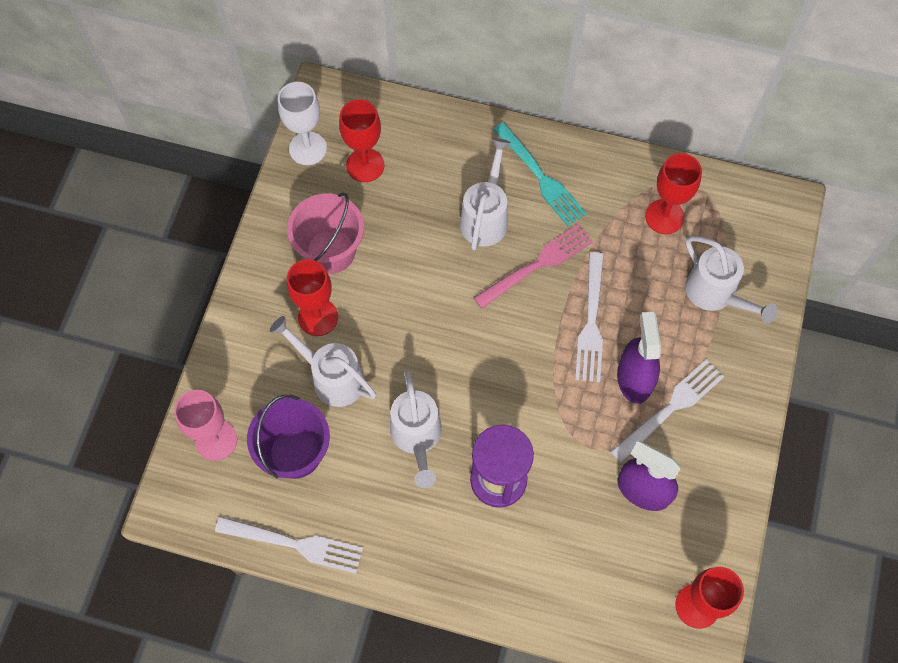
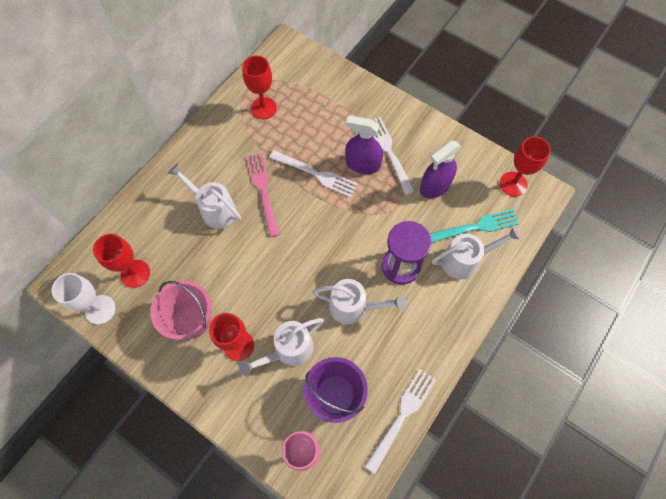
camera: 70 degrees left, 0 degrees up
(540, 177) = (202, 166): turquoise fork -> turquoise fork (475, 227)
(716, 295) = (327, 101): white watering can -> white watering can (465, 260)

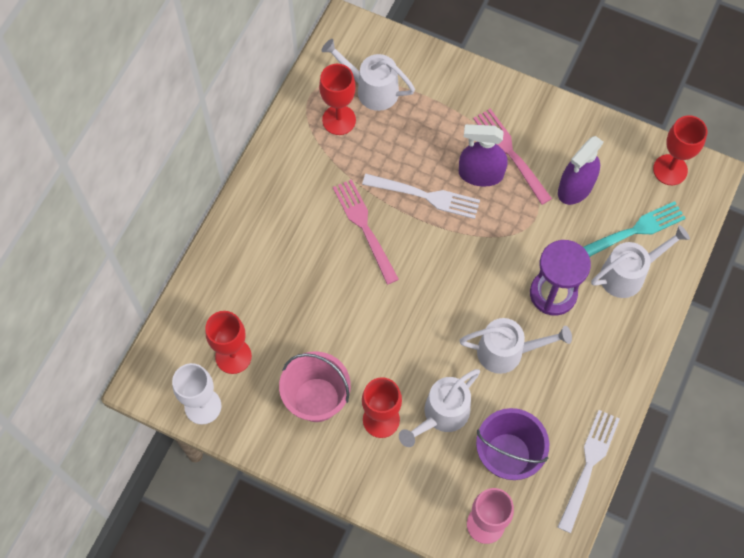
camera: 10 degrees left, 0 degrees up
(214, 209) = (309, 261): white watering can -> white watering can (371, 89)
(389, 152) = (510, 153): white fork -> pink fork

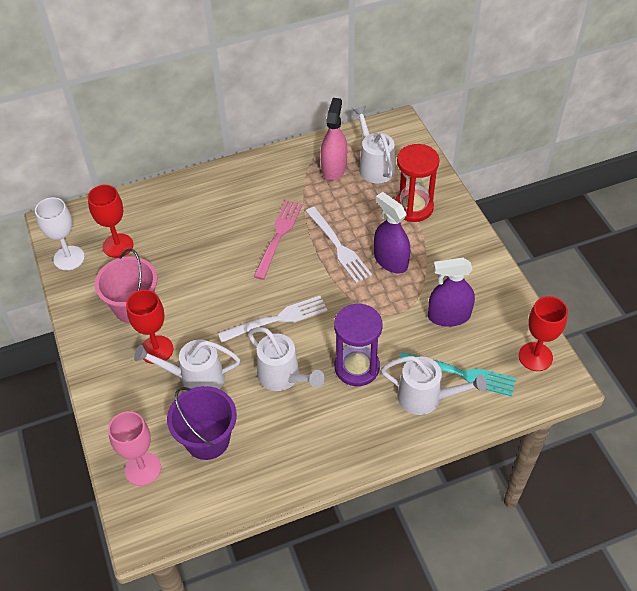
camera: 45 degrees right, 15 degrees down
(339, 120) = (334, 168): red goblet -> pink spray bottle
(447, 106) = (413, 207): none -> red hourglass
(510, 153) = (425, 263): pink fork -> none
(588, 466) = (253, 495): white fork -> white fork (277, 319)

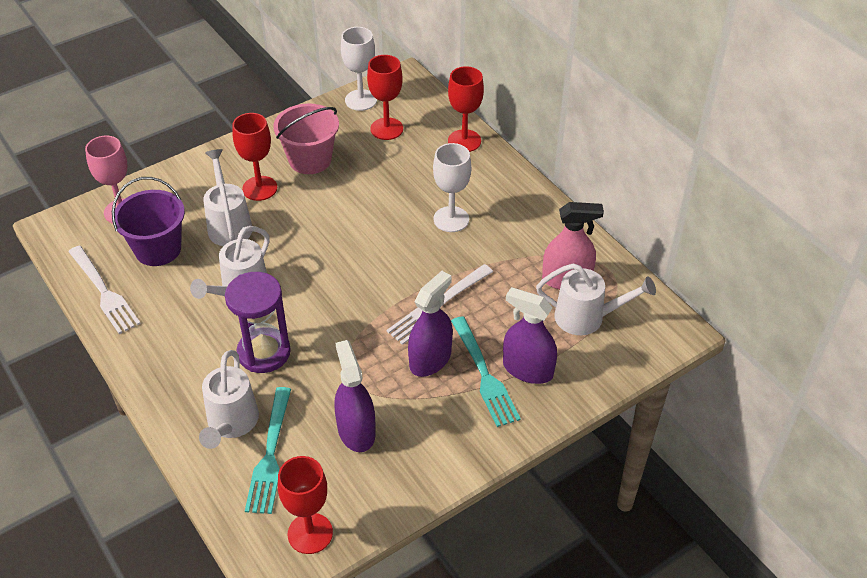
camera: 75 degrees right, 5 degrees down
(158, 197) = (464, 141): none -> red goblet
(247, 222) = (451, 219): none -> white goblet
(277, 319) = (317, 272): white fork -> white fork (104, 292)
(278, 236) = (438, 249): pink fork -> none
(374, 165) = (587, 318): white watering can -> white watering can turned 45 degrees clockwise
(412, 232) = (484, 374): none -> turquoise fork
(413, 207) = (527, 369): red hourglass -> purple spray bottle

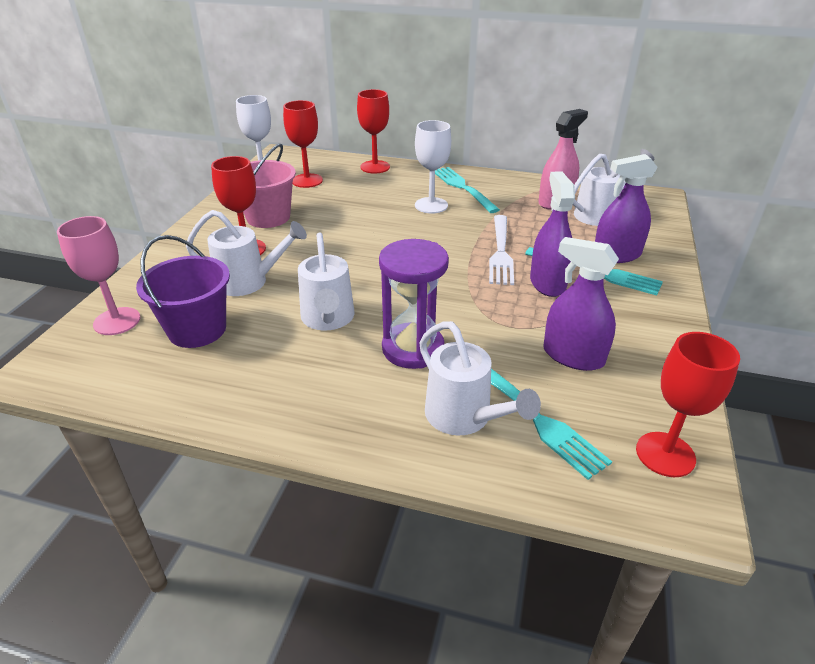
camera: 40 degrees left, 10 degrees down
(104, 292) = (176, 390): white fork -> none
(229, 224) = (249, 282): white watering can -> white watering can turned 150 degrees clockwise
(507, 213) = (463, 188): none -> turquoise fork

